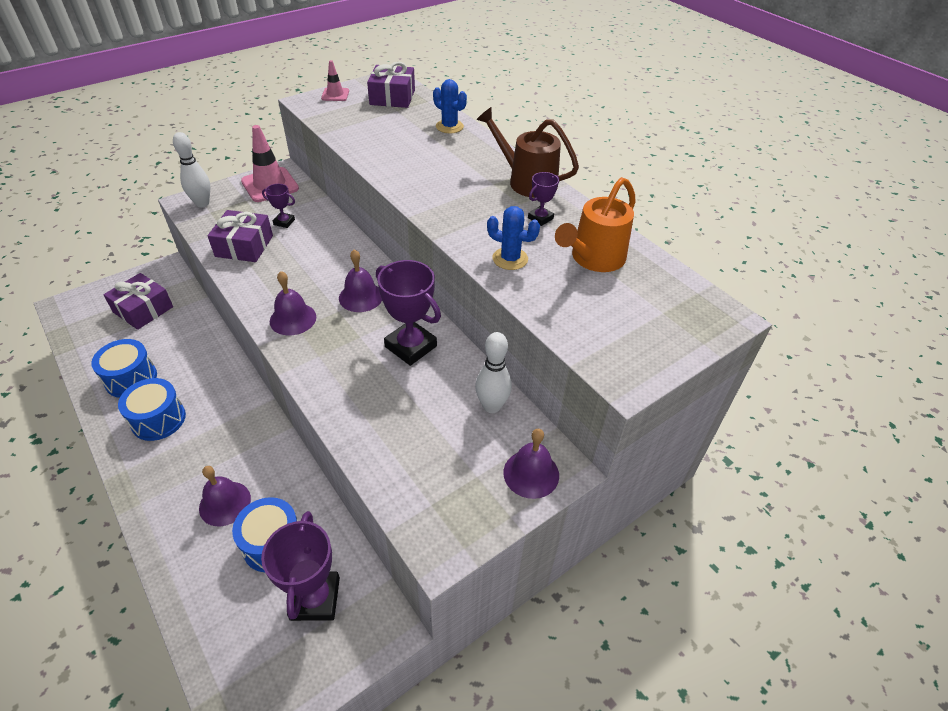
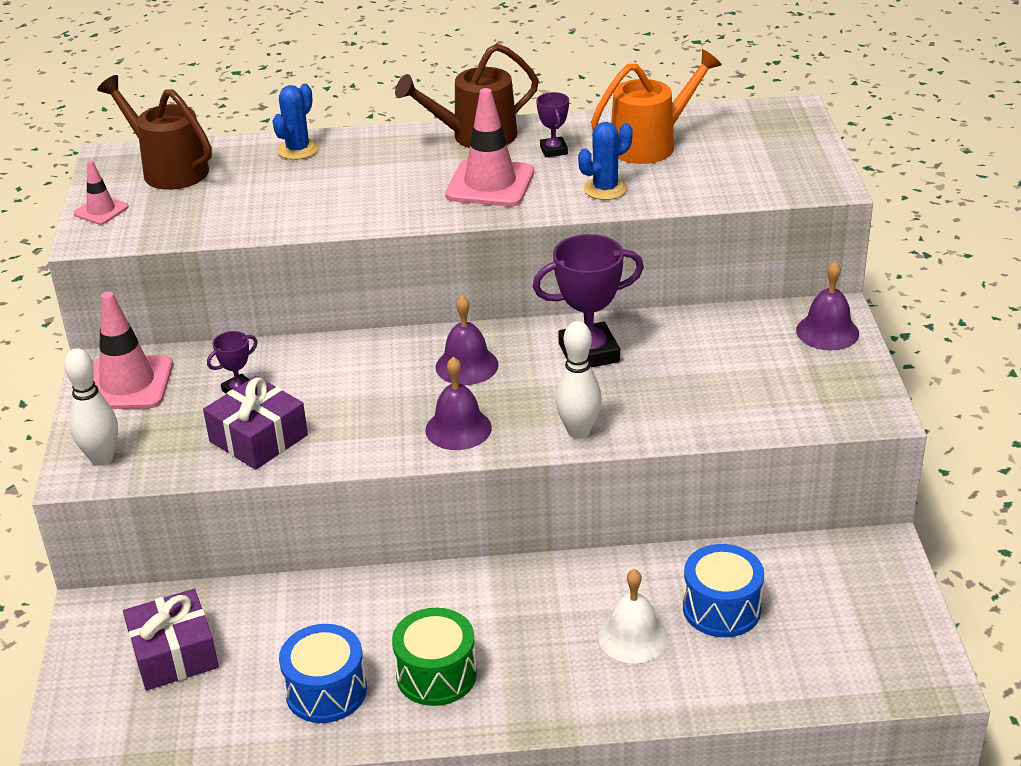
camera: 55 degrees left, 10 degrees down
(158, 419) = (436, 674): blue drum -> green drum
(225, 503) = (633, 637): purple bell -> white bell
(315, 598) = (815, 592): purple trophy -> none
(392, 97) = (168, 169): purple gift -> brown watering can
(449, 126) = (298, 150): blue cactus -> blue cactus turned 45 degrees counterclockwise
(472, 207) = (490, 184): none -> pink traffic cone
(492, 406) = (724, 327): white bowling pin -> white bowling pin (578, 431)
(593, 259) = (651, 144): orange watering can -> orange watering can turned 105 degrees counterclockwise

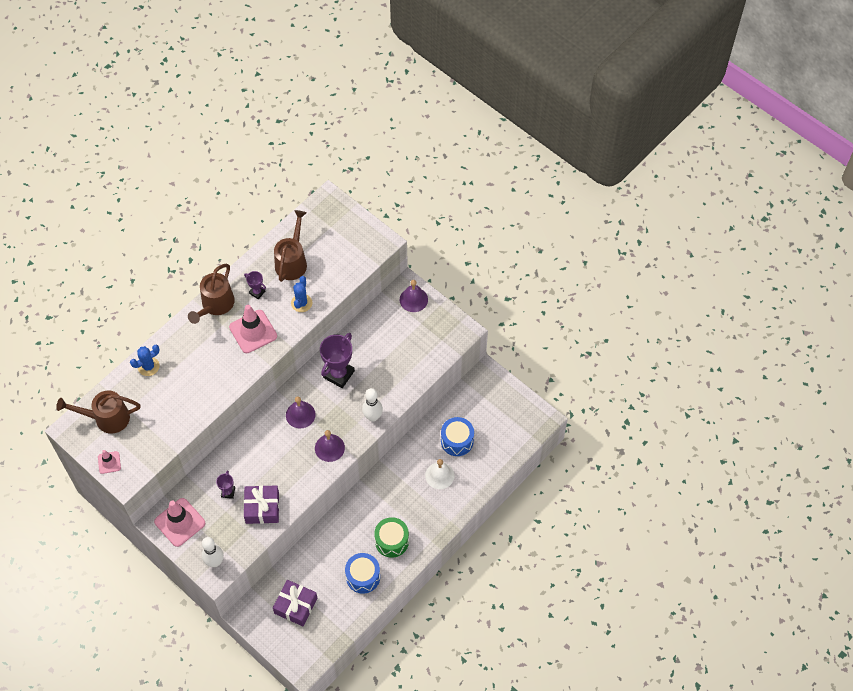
camera: 45 degrees left, 25 degrees up
(298, 150) = (148, 366): blue cactus -> blue cactus turned 75 degrees clockwise
(651, 144) = (292, 261): orange watering can -> brown watering can

